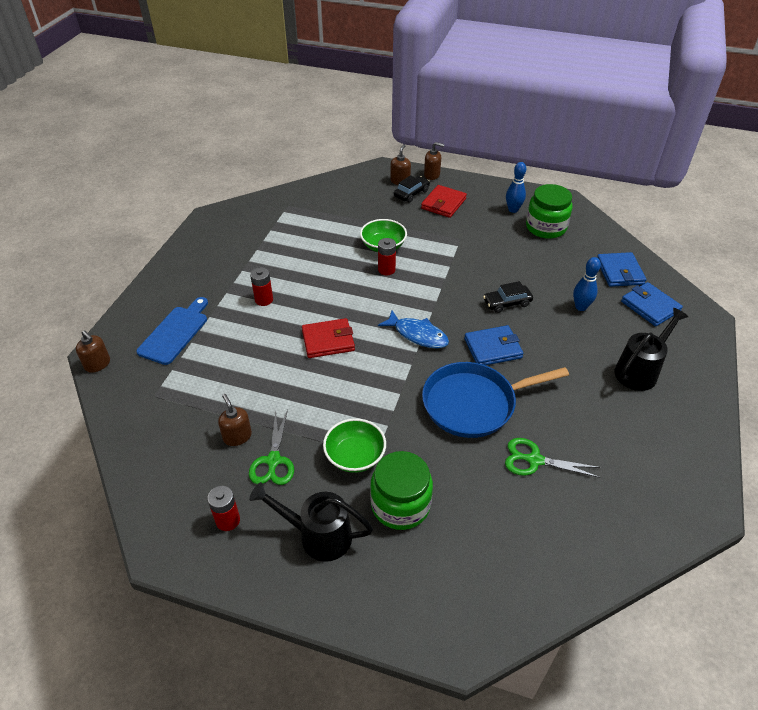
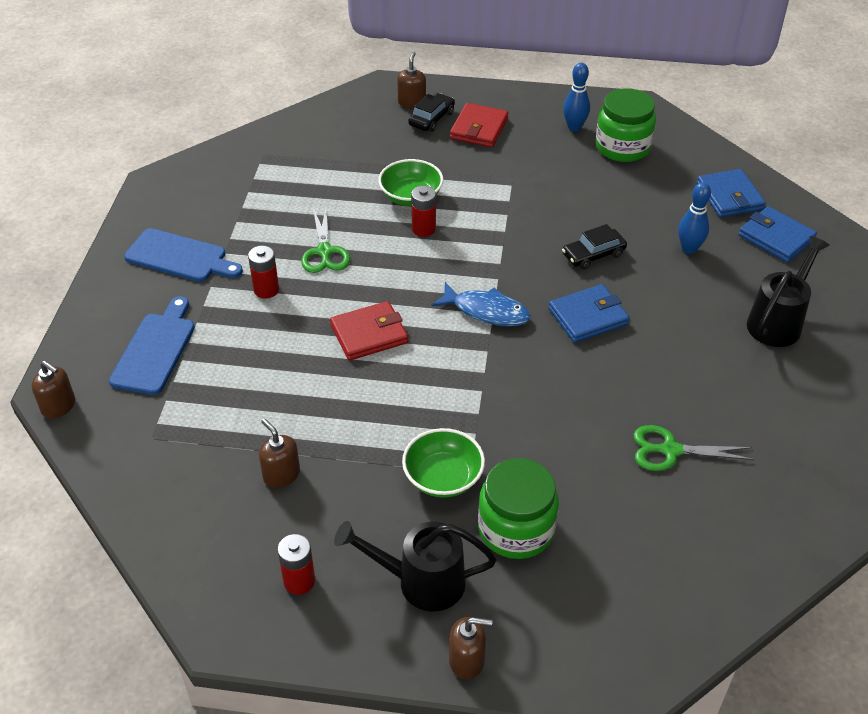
camera: 10 degrees left, 0 degrees up
(211, 270) = (180, 257): none -> blue cutting board
(273, 460) = (338, 498): green scissors -> green scissors (324, 251)
(432, 175) = (453, 89): brown soap dispenser -> brown soap dispenser (467, 660)
(473, 404) = (579, 391): blue pan -> none

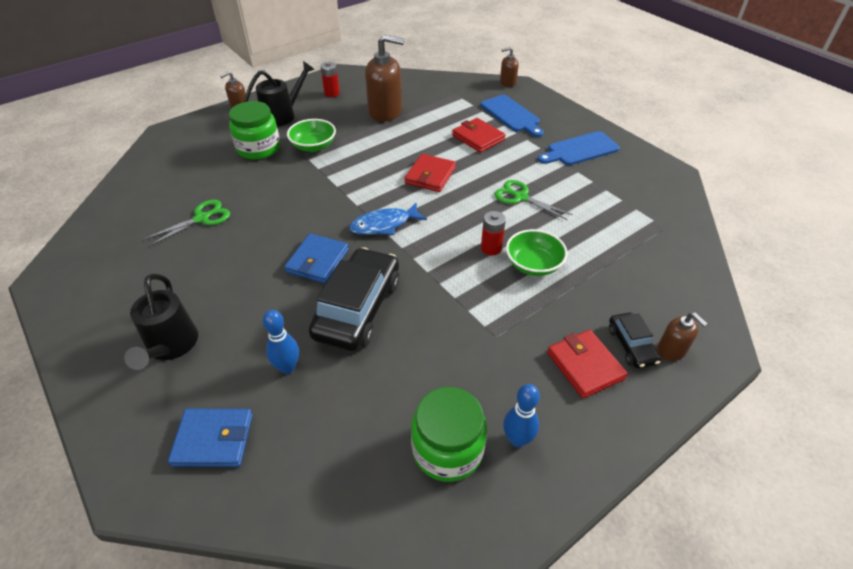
camera: 135 degrees right, 0 degrees up
(245, 346) = (478, 138): none -> red wallet
(266, 290) = (513, 162): red battery -> none
(281, 474) = (385, 112): brown soap dispenser -> brown soap dispenser, size x1.97
(593, 255) = (358, 308): black car -> black car, size x2.00
(729, 197) = (291, 462): blue wallet -> none

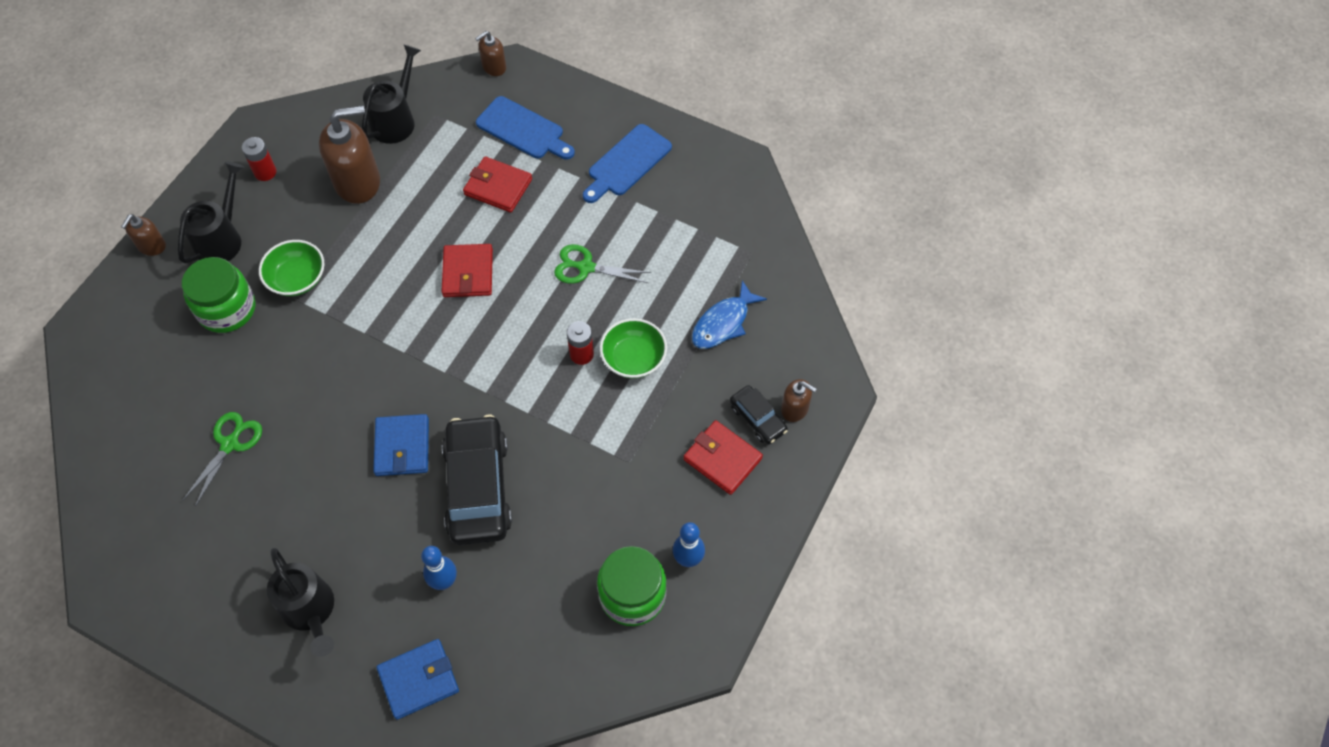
camera: 25 degrees left, 15 degrees up
(384, 225) = (450, 368): blue fish -> blue fish (723, 323)
(429, 90) = (396, 120): none -> black watering can

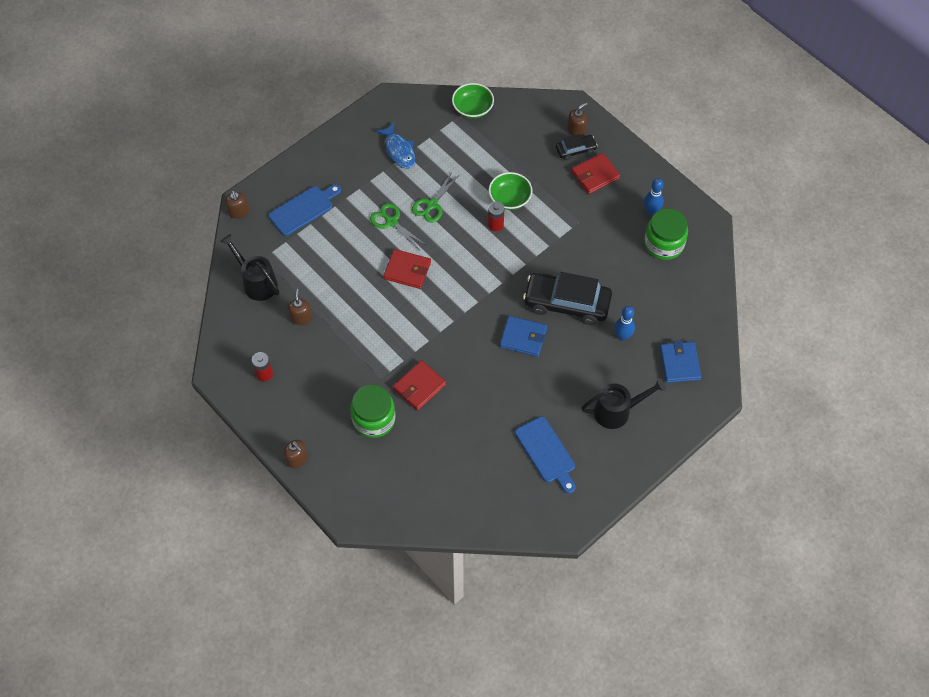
camera: 70 degrees left, 0 degrees up
(222, 238) = (311, 412): black watering can -> none
(230, 444) = (482, 436): green scissors -> green scissors (391, 222)
(297, 279) = (367, 371): green bowl -> green bowl (472, 108)
(358, 182) = (301, 318): brown soap dispenser -> brown soap dispenser, size x0.51
(498, 187) = (345, 236): red wallet -> red wallet (419, 387)
(627, 163) = (360, 159): blue cutting board -> blue cutting board (546, 453)
(723, 323) = (504, 146): blue fish -> blue fish (399, 150)

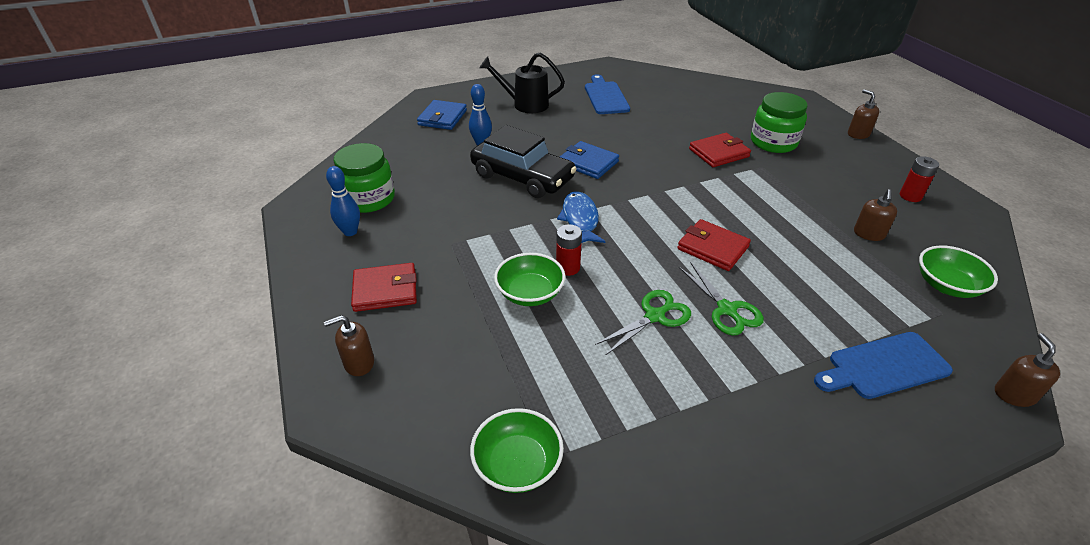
camera: 160 degrees left, 20 degrees down
(256, 282) = (947, 285): black watering can -> green bowl
(399, 150) = (693, 421): blue fish -> blue fish (580, 219)
(575, 150) = (385, 332): black car -> none

